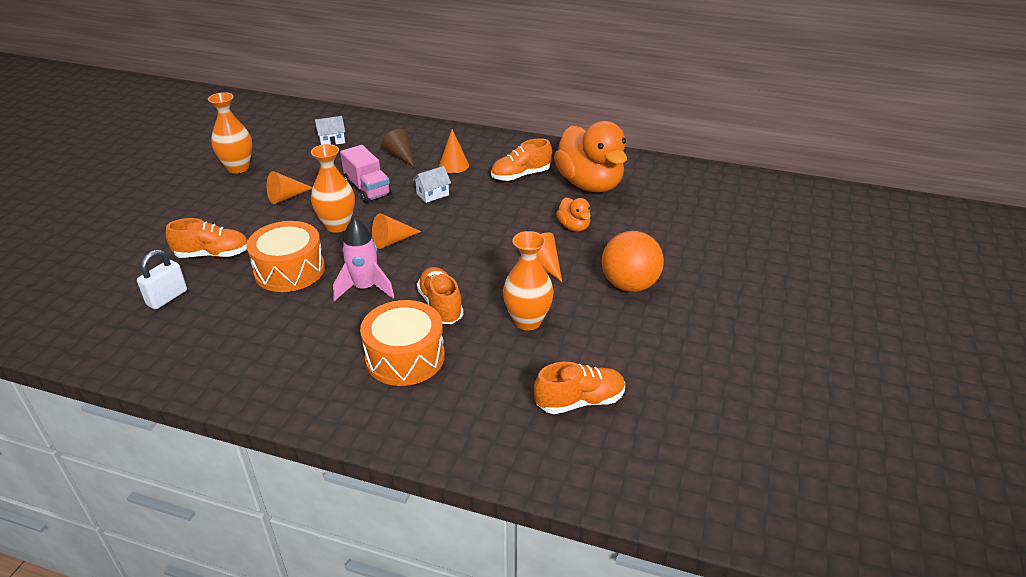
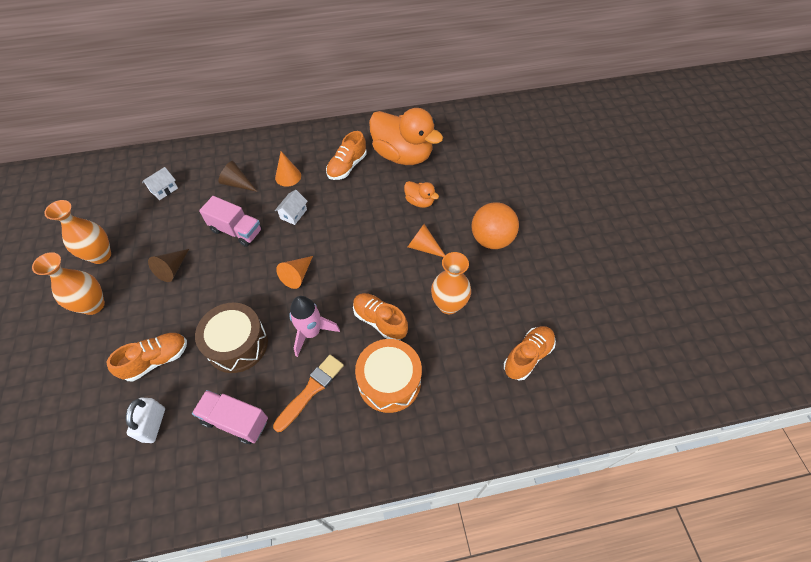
camera: 30 degrees left, 20 degrees up
(235, 325) = (235, 421): none -> pink truck
(286, 197) = (172, 269): orange cone -> brown cone
(289, 270) = (237, 344): orange drum -> brown drum
(322, 331) = (311, 390): none -> orange brush
(337, 225) = (241, 280): orange vase -> orange vase (93, 305)

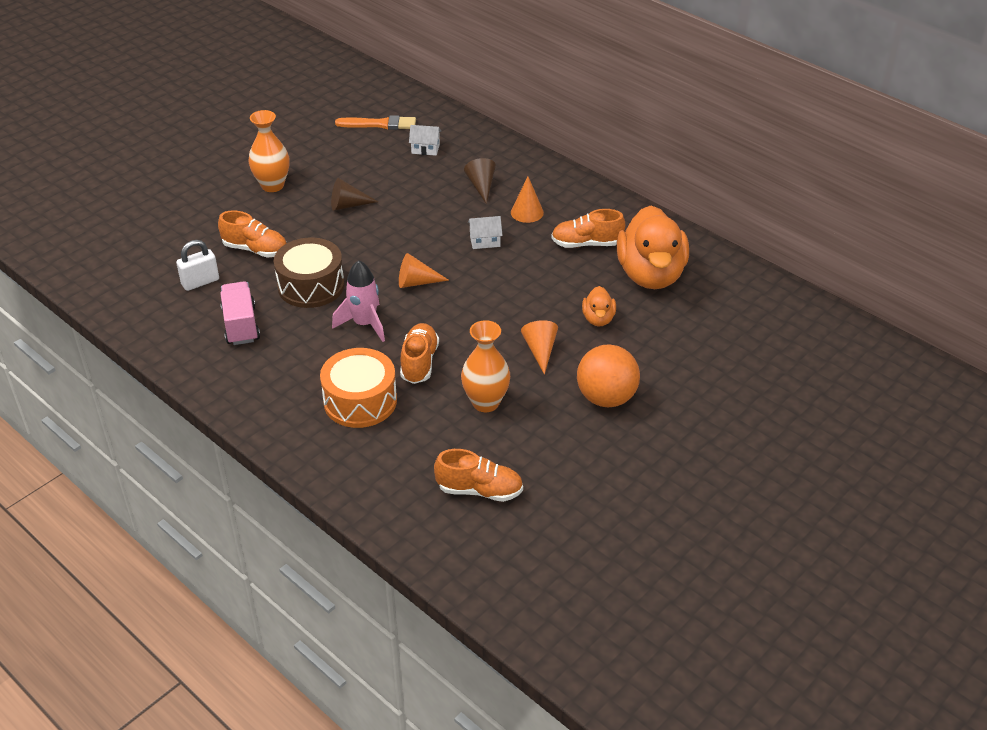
camera: 55 degrees right, 15 degrees down
(100, 255) = (321, 159): orange vase -> none
(236, 231) = (427, 217): pink truck -> none
(311, 390) = (307, 354): orange brush -> orange brush (380, 124)

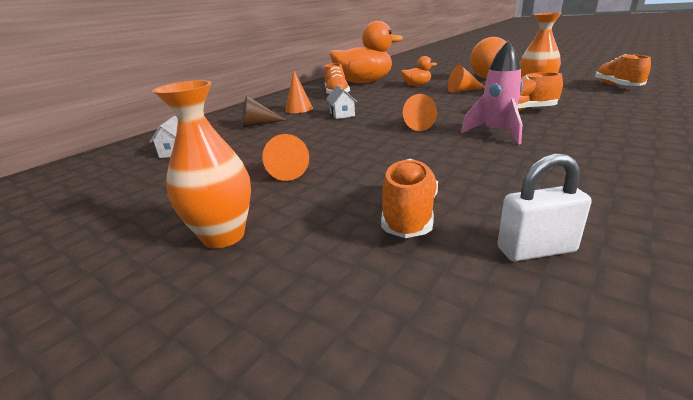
camera: 95 degrees left, 15 degrees down
(200, 282) = (536, 250): white padlock -> white padlock turned 60 degrees counterclockwise
(241, 325) = (587, 191): pink truck -> none
(311, 286) = (460, 164): brown drum -> none
(348, 205) = (286, 171): brown cone -> orange cone
(360, 401) = (600, 120): orange drum -> none
(380, 124) = (96, 182): orange brush -> none

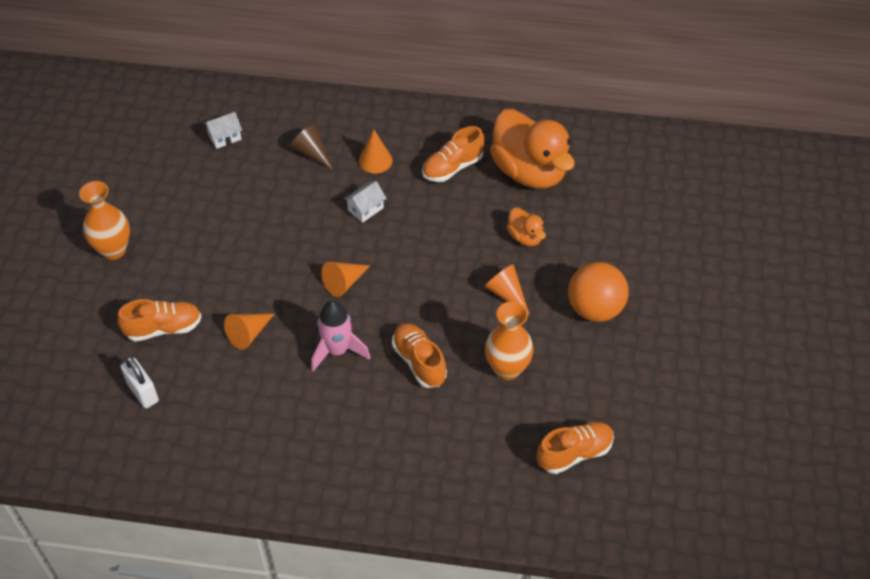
camera: 60 degrees right, 25 degrees up
(286, 171) = (208, 234): orange cone -> orange cone (248, 334)

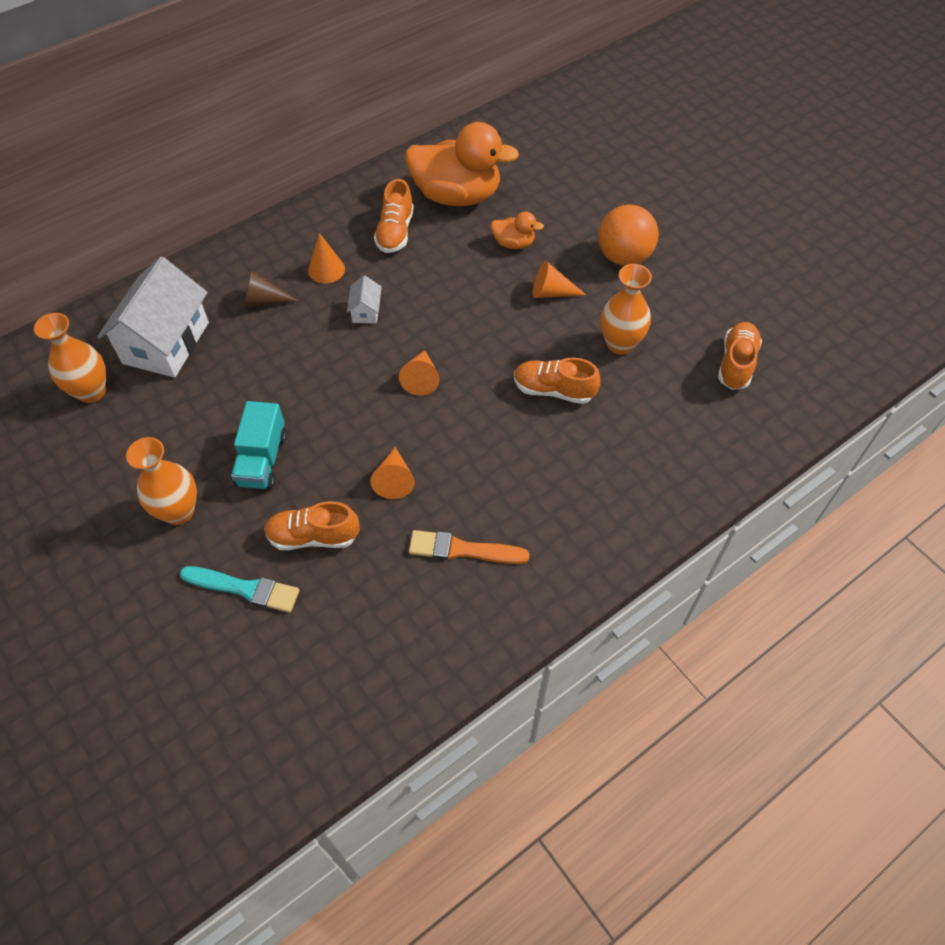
camera: 45 degrees left, 5 degrees up
(94, 326) = (244, 589): none -> turquoise brush
(143, 392) = (363, 602): white padlock -> none
(151, 137) = (91, 391): none -> orange vase
(163, 328) = (313, 536): orange shoe -> orange shoe turned 120 degrees counterclockwise
(191, 257) = (262, 460): none -> turquoise truck
(225, 137) = (166, 343): white house -> white house, size x2.34
(234, 413) = (462, 550): none -> orange brush
(337, 351) = (482, 433): pink rocket -> none

